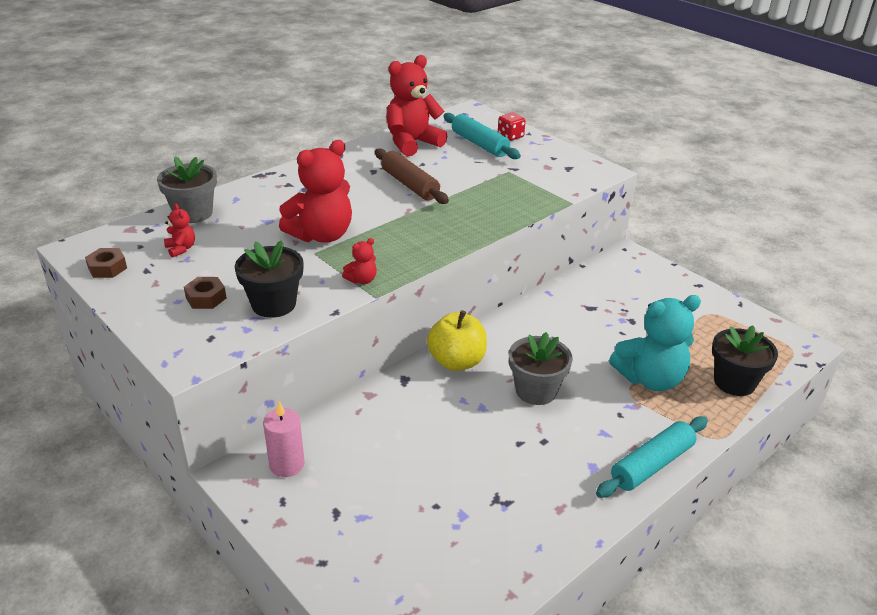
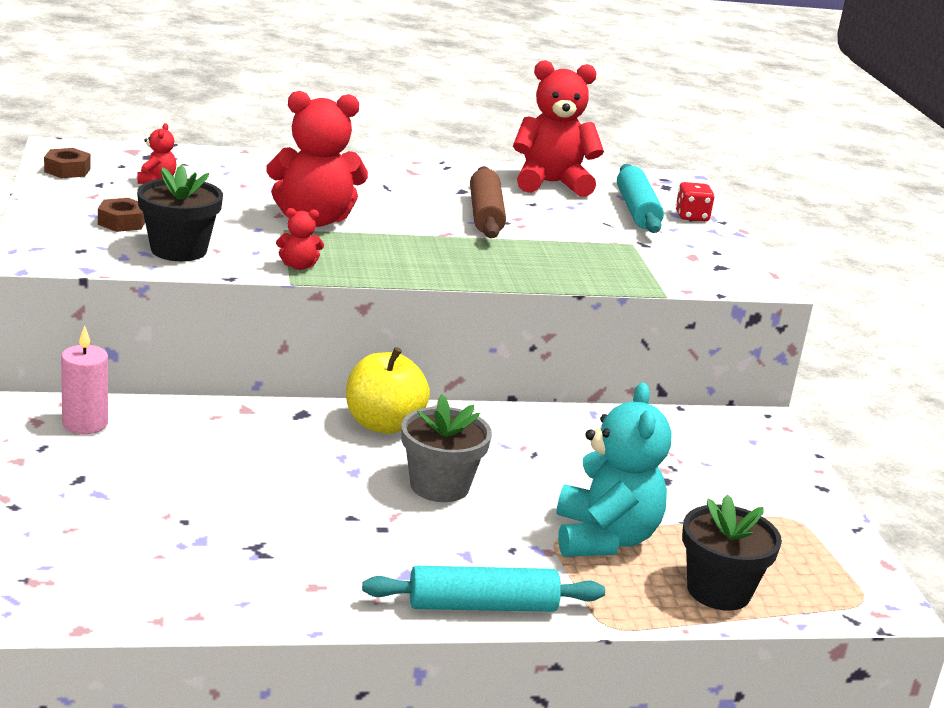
camera: 30 degrees right, 10 degrees down
(193, 213) = (211, 160): grey flower pot -> none
(650, 379) = (604, 538): turquoise teddy bear -> turquoise teddy bear turned 105 degrees counterclockwise

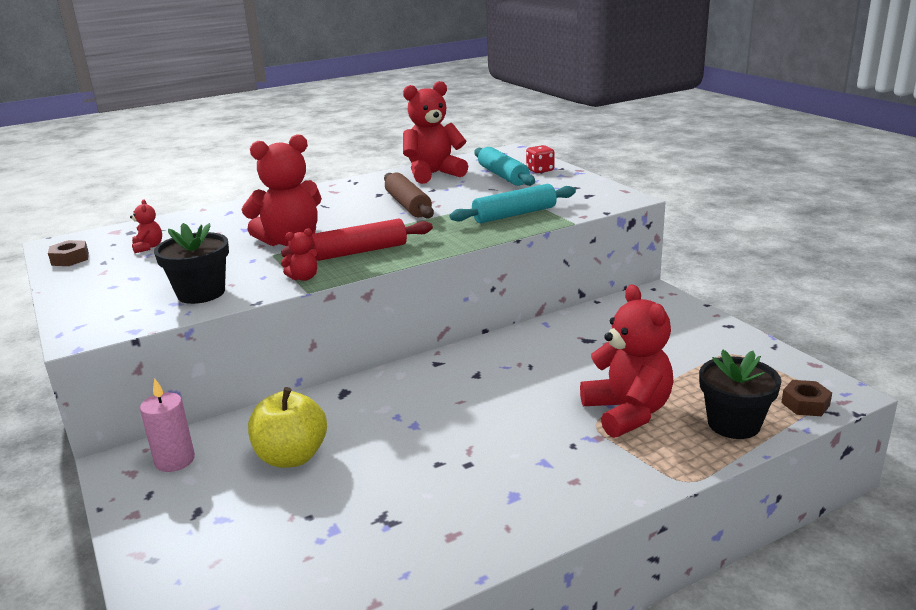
camera: 15 degrees left, 0 degrees up
(122, 222) = (140, 285): brown nut -> brown nut (805, 404)
(383, 255) = (360, 251): none -> red rolling pin
(383, 424) = (409, 380): yellow apple -> yellow apple (292, 457)
(439, 486) = (484, 414): grey flower pot -> none
(482, 606) = (588, 501): turquoise rolling pin -> turquoise rolling pin (514, 215)
(604, 538) = (627, 413): turquoise teddy bear -> red teddy bear

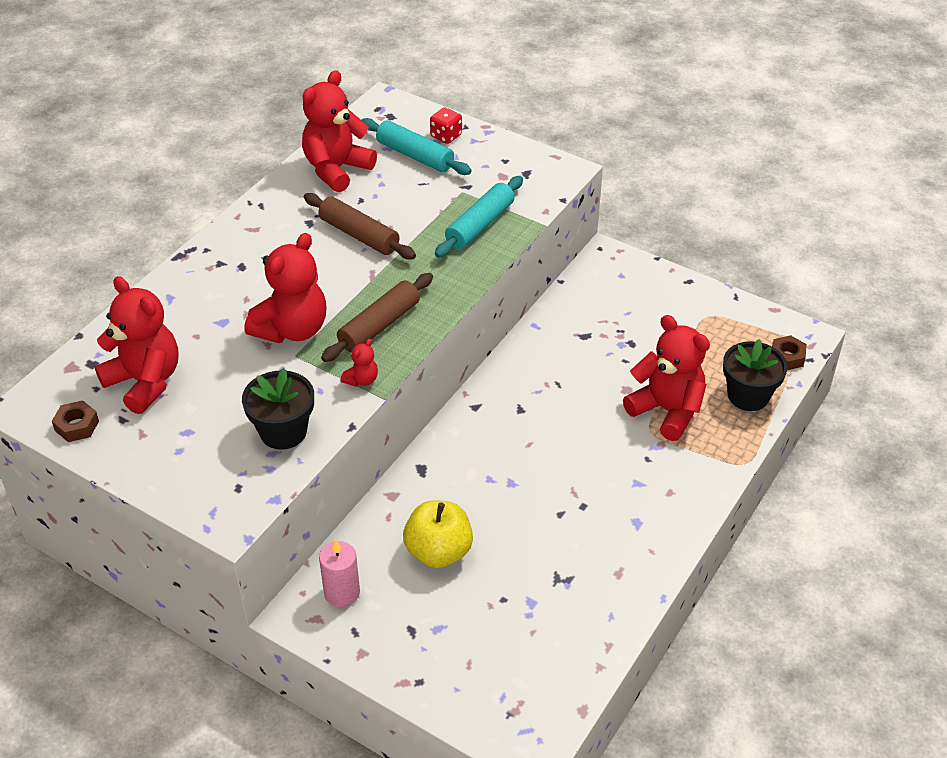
camera: 30 degrees left, 20 degrees up
(148, 247) = (145, 382): red teddy bear -> red teddy bear, size x2.27
(360, 251) = (379, 325): red rolling pin -> brown rolling pin

